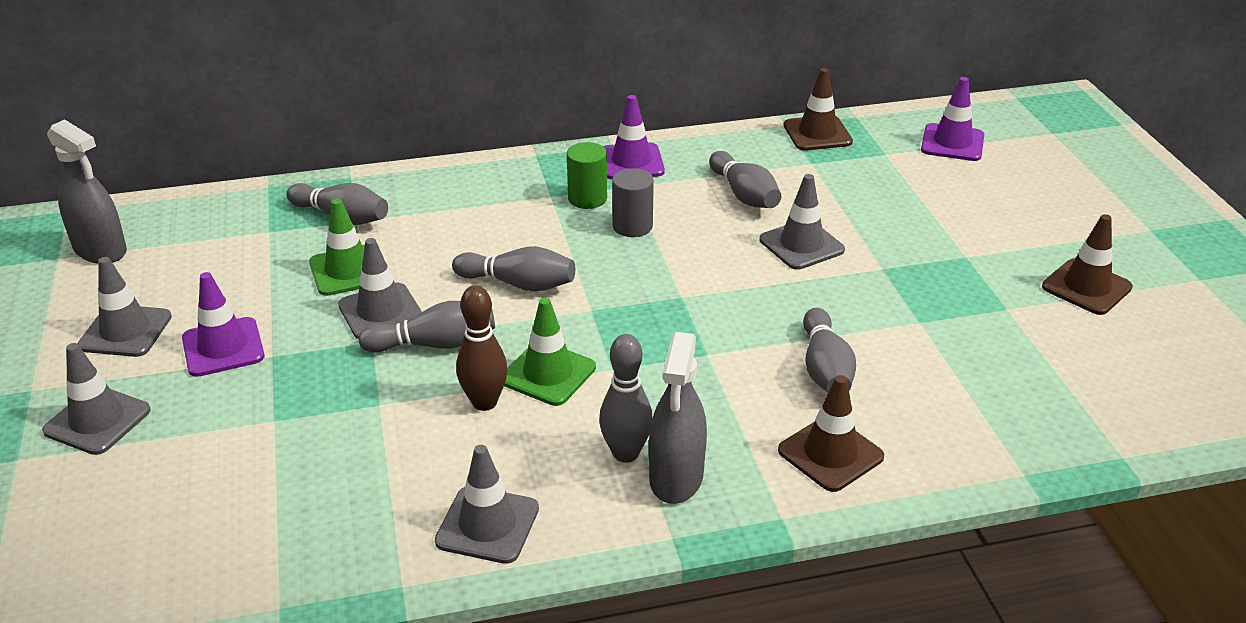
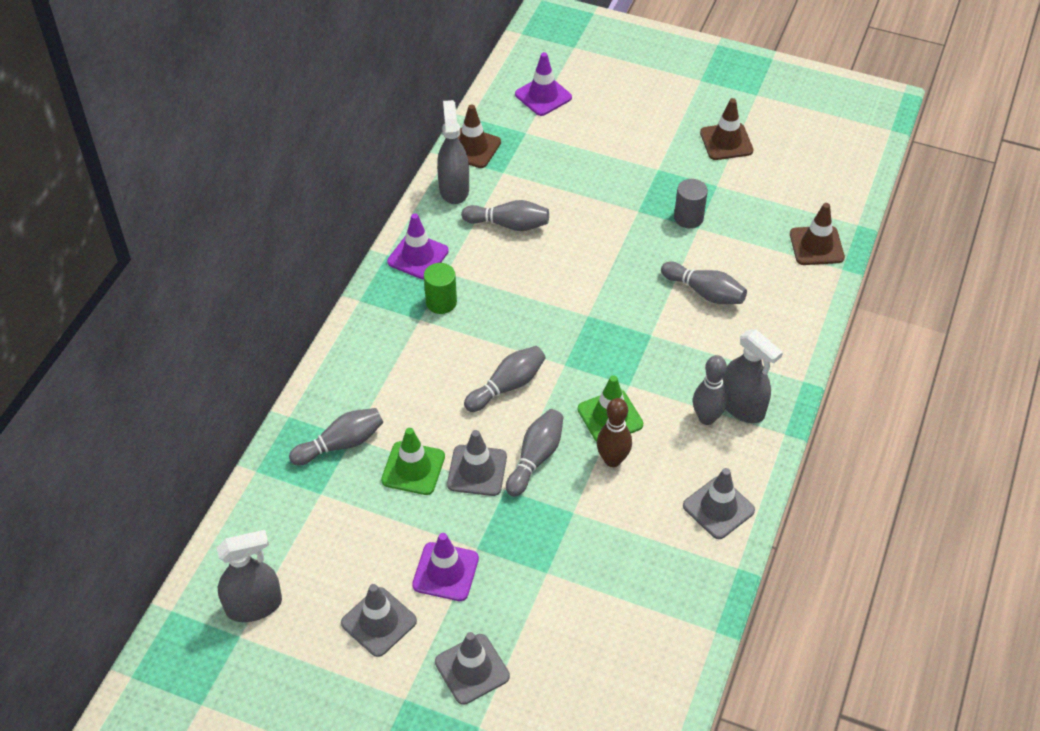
camera: 55 degrees left, 15 degrees up
(632, 226) = (494, 297): grey cylinder -> grey cylinder (688, 218)
(747, 146) = (454, 189): none -> grey spray bottle
(801, 245) = (585, 231): grey traffic cone -> none
(830, 454) = (772, 333): brown traffic cone -> brown traffic cone (816, 246)

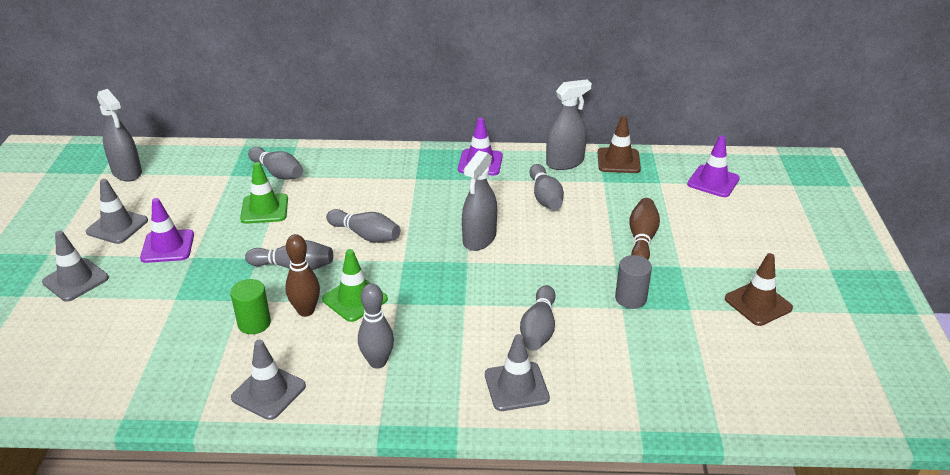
camera: 70 degrees right, 15 degrees down
(441, 302) = (438, 184): green cylinder -> green cylinder (254, 323)
(477, 470) = (271, 239): grey traffic cone -> grey traffic cone (516, 386)
(609, 179) = (642, 239): none -> brown bowling pin
(742, 407) = (402, 385): grey spray bottle -> grey spray bottle (479, 239)
(816, 246) = (660, 402): brown traffic cone -> none

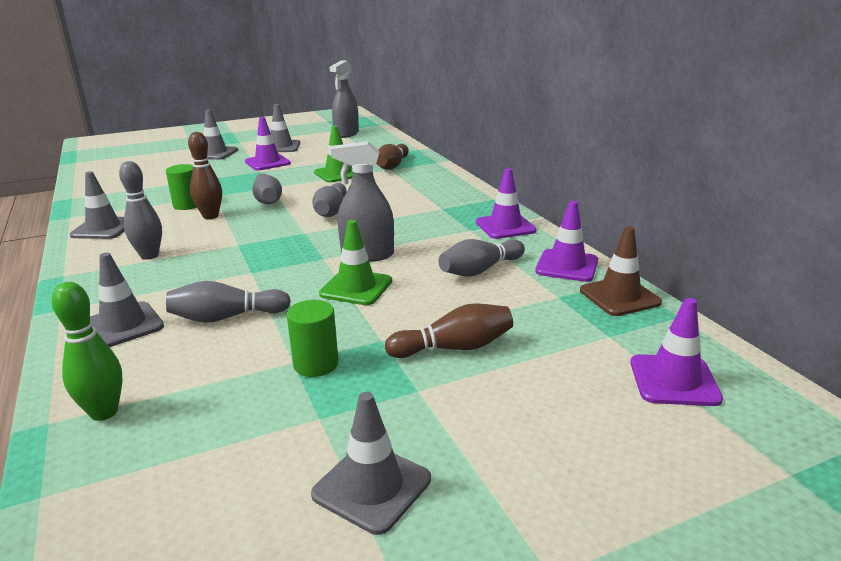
camera: 65 degrees right, 10 degrees down
(278, 173) = (392, 166): grey bowling pin -> brown bowling pin
(355, 299) = (235, 228): green traffic cone -> green traffic cone (356, 288)
(565, 162) = (567, 266): grey spray bottle -> purple traffic cone
(630, 298) = (316, 364): grey cylinder -> green cylinder
(641, 402) = (104, 412): none -> green bowling pin
(758, 303) = (372, 487): brown traffic cone -> grey traffic cone

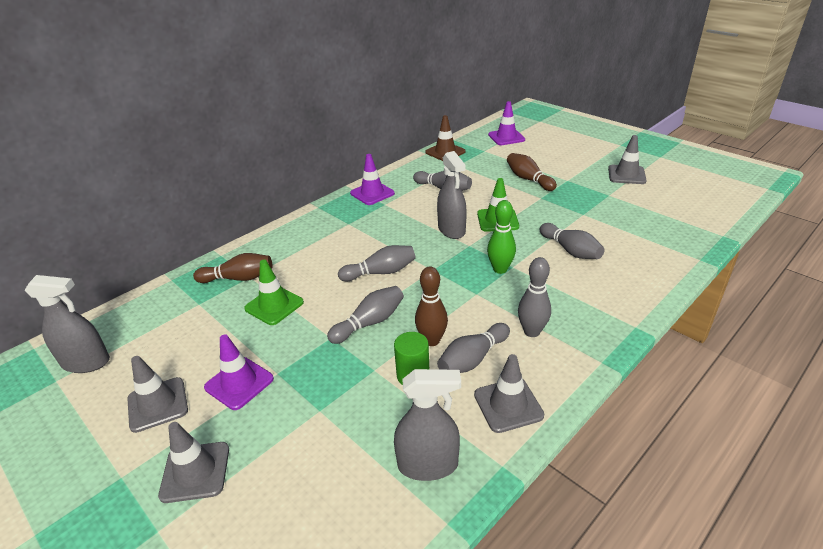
camera: 110 degrees left, 10 degrees up
(104, 412) = (675, 247): green bowling pin -> green bowling pin (500, 269)
(113, 199) = (428, 465): none -> grey spray bottle
(123, 325) = (618, 284): grey traffic cone -> none
(165, 226) = (473, 359): none -> grey bowling pin
(316, 364) = (578, 207): green cylinder -> none
(567, 266) = (419, 167): purple traffic cone -> none

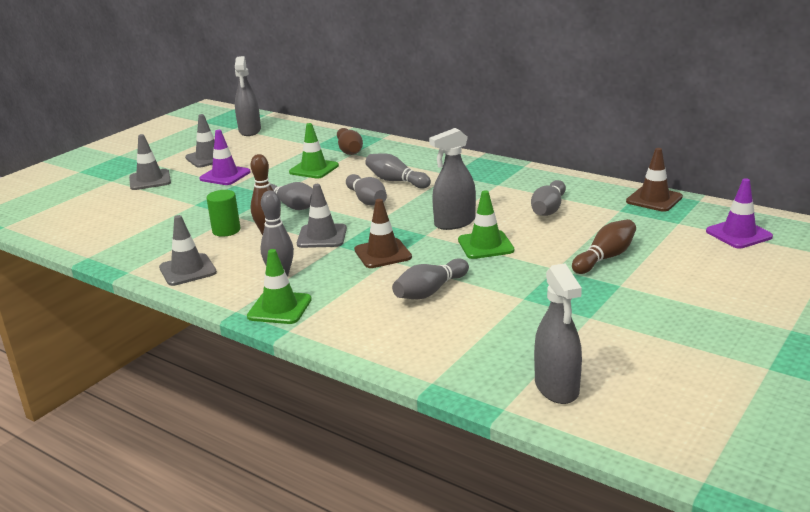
camera: 80 degrees right, 10 degrees down
(372, 193) = (518, 175): purple traffic cone -> none
(428, 465) = (136, 246): grey spray bottle -> grey spray bottle (556, 387)
(473, 359) = (244, 252): grey bowling pin -> grey bowling pin (396, 181)
(500, 269) = (382, 254): green bowling pin -> brown traffic cone
(596, 332) = (279, 308): none -> green traffic cone
(626, 175) = (668, 332): grey traffic cone -> grey traffic cone (322, 236)

